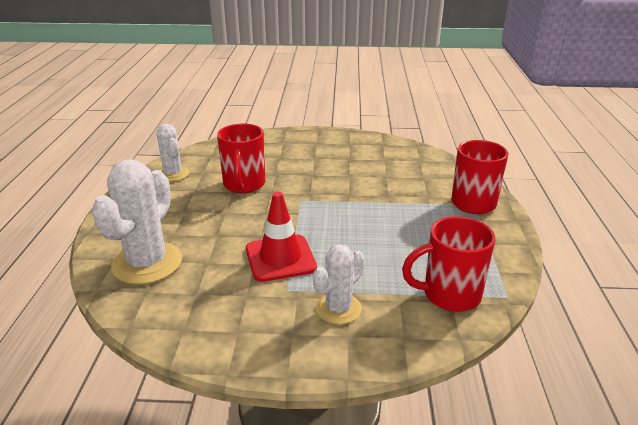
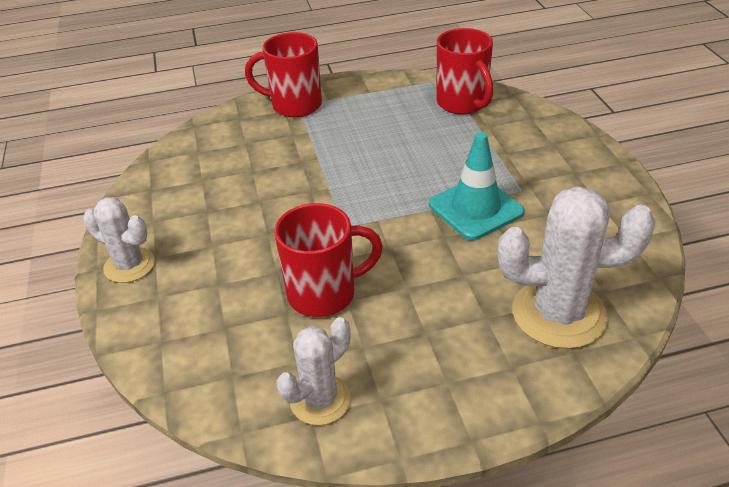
camera: 105 degrees left, 10 degrees up
(280, 258) = (475, 208): red traffic cone -> turquoise traffic cone
(338, 308) = (524, 154): white cactus -> white cactus (129, 265)

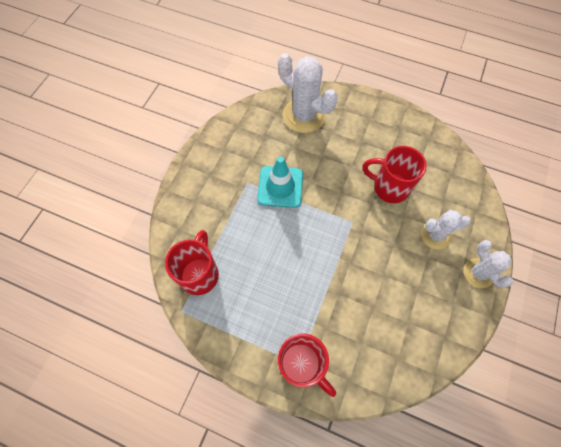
camera: 145 degrees left, 25 degrees up
(320, 400) = (422, 141): white cactus -> white cactus (435, 235)

